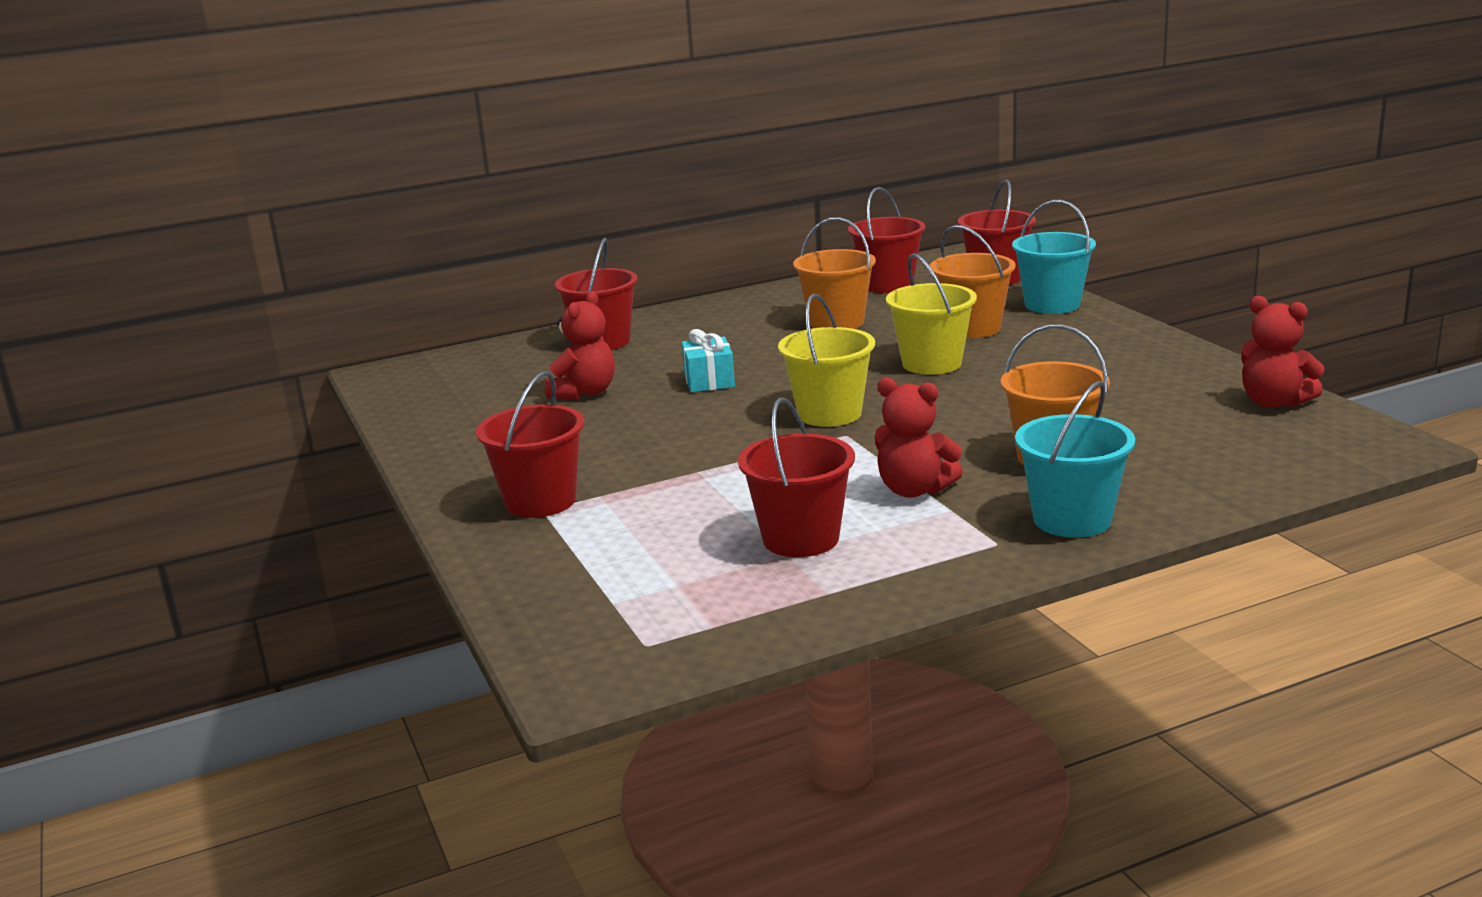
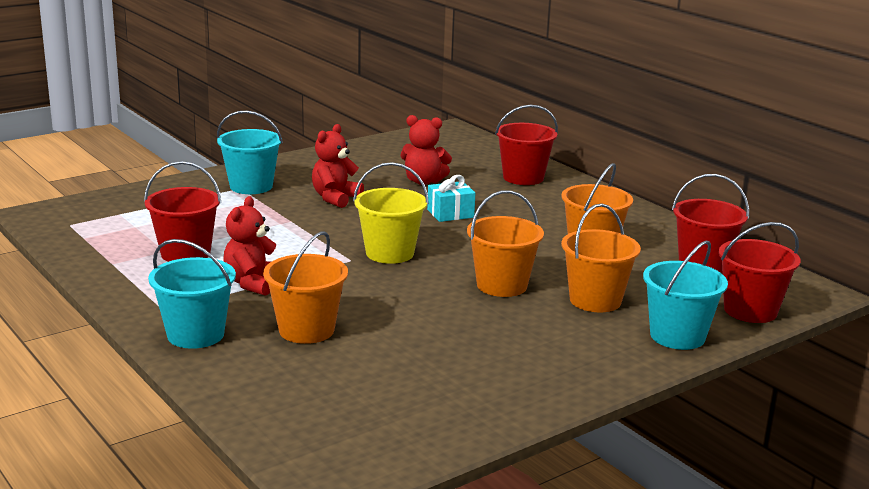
camera: 75 degrees right, 0 degrees up
(540, 501) = (251, 186): red bucket -> turquoise bucket
(932, 363) = (502, 285): yellow bucket -> orange bucket
(1274, 402) = (428, 432): red teddy bear -> red teddy bear (335, 198)

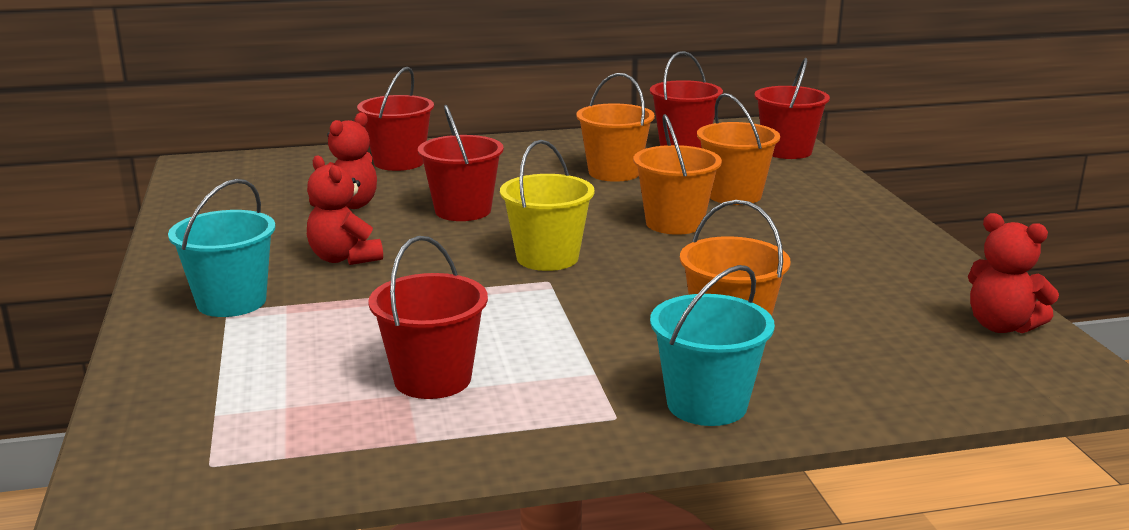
camera: 65 degrees left, 0 degrees up
(253, 283) = (573, 347): red teddy bear -> red teddy bear (1001, 326)
(450, 213) = (463, 210): turquoise gift -> red bucket
(677, 336) = (824, 183): turquoise bucket -> none

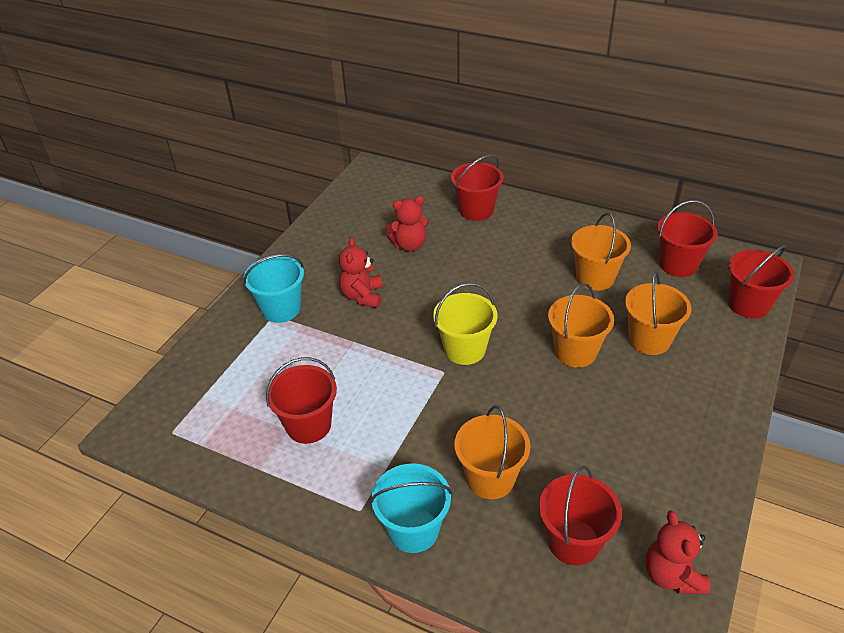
camera: 40 degrees right, 20 degrees up
(463, 210) = (464, 278): red bucket -> red bucket (573, 541)

